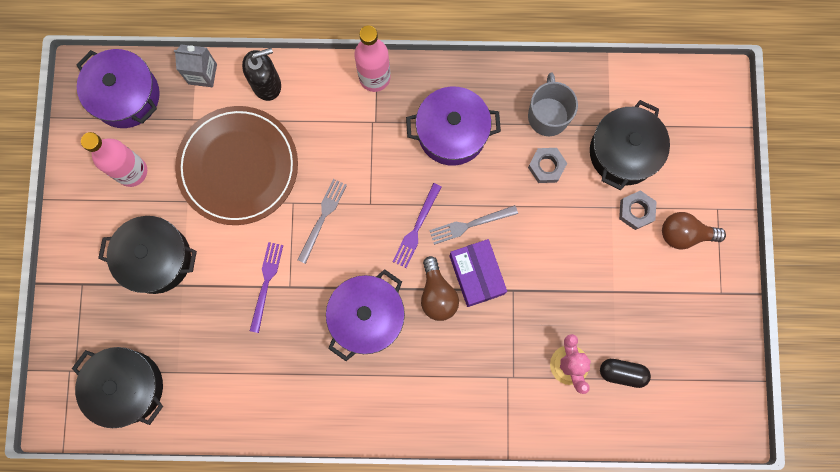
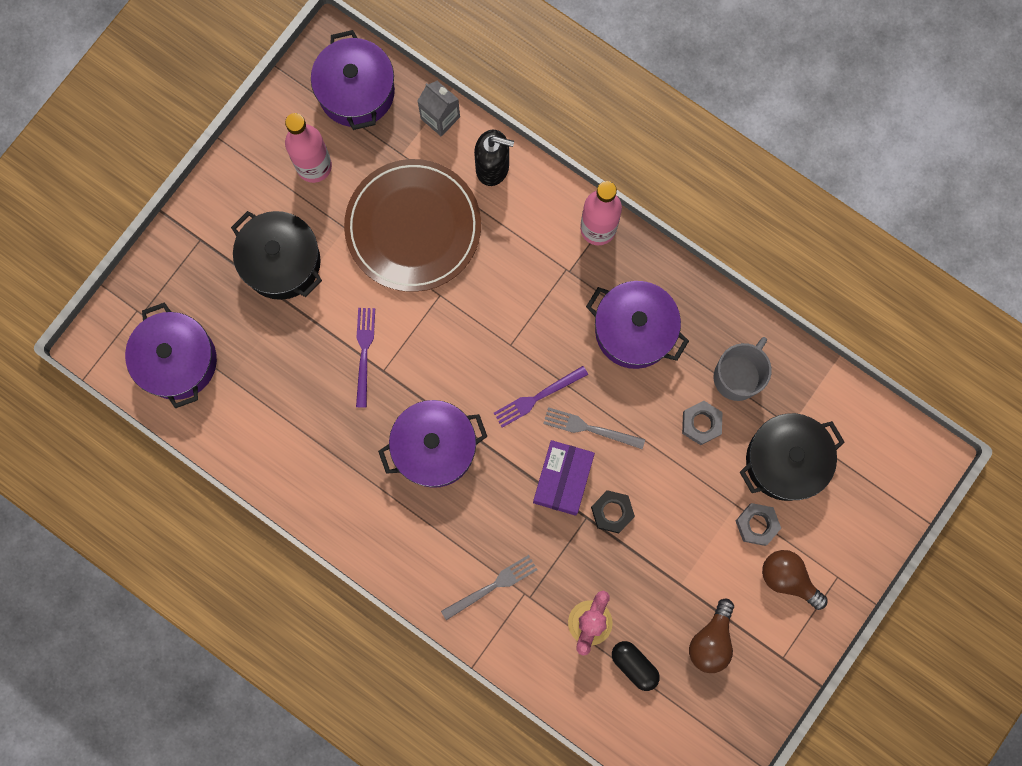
camera: 35 degrees right, 0 degrees up
(127, 387) = (177, 361): black pot -> purple pot
(266, 283) = (364, 353): purple fork -> purple fork turned 45 degrees counterclockwise
(322, 218) = (457, 328): grey fork -> grey fork (492, 586)
(437, 294) = (513, 472): brown light bulb -> brown light bulb (711, 640)
(528, 274) = (612, 512): none -> black nut

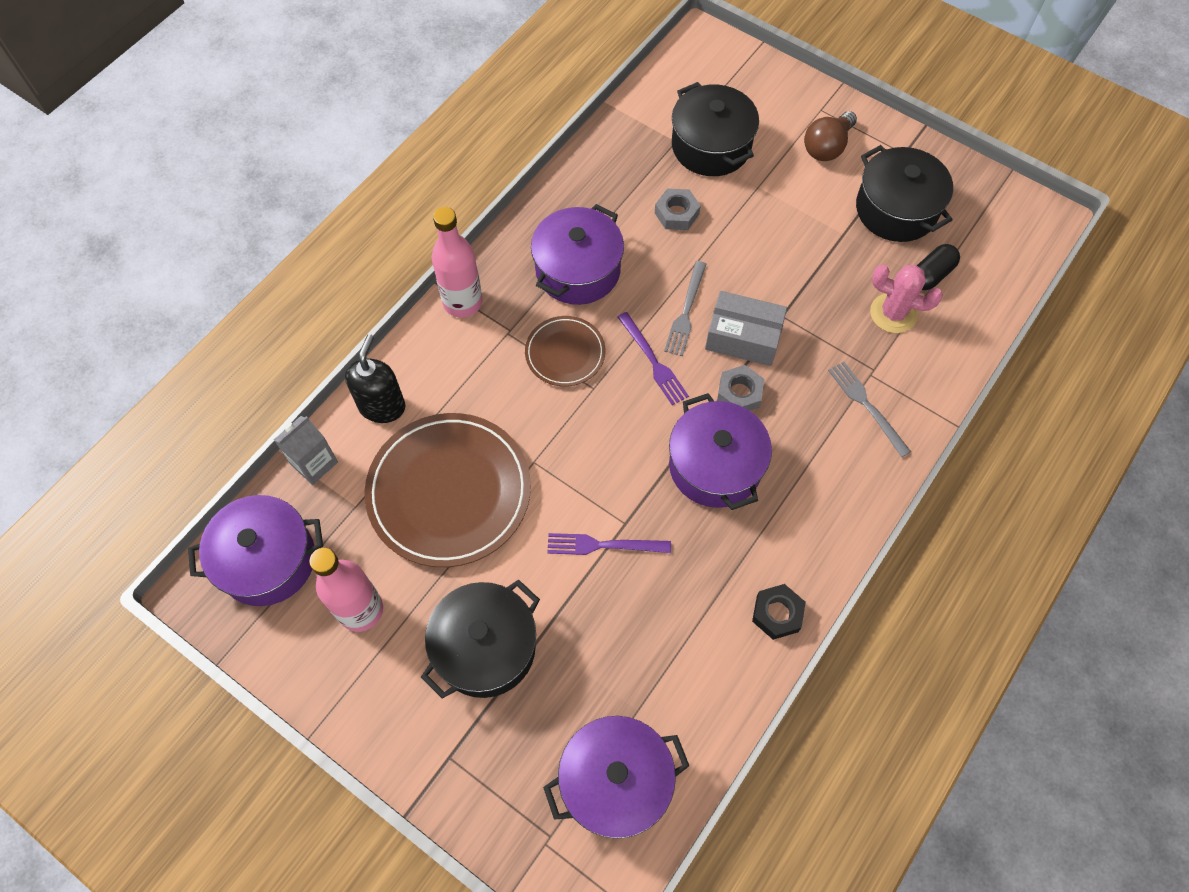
camera: 90 degrees left, 15 degrees down
(545, 320) = (565, 353): none -> brown plate
(563, 479) = (743, 337): purple box -> grey box
(612, 512) = (774, 292): black nut -> black nut (777, 614)
(711, 640) = (896, 209): brown light bulb -> black pot
(737, 376) = (626, 182): grey mug -> none
(757, 524) = (776, 170): grey nut -> grey nut (739, 393)

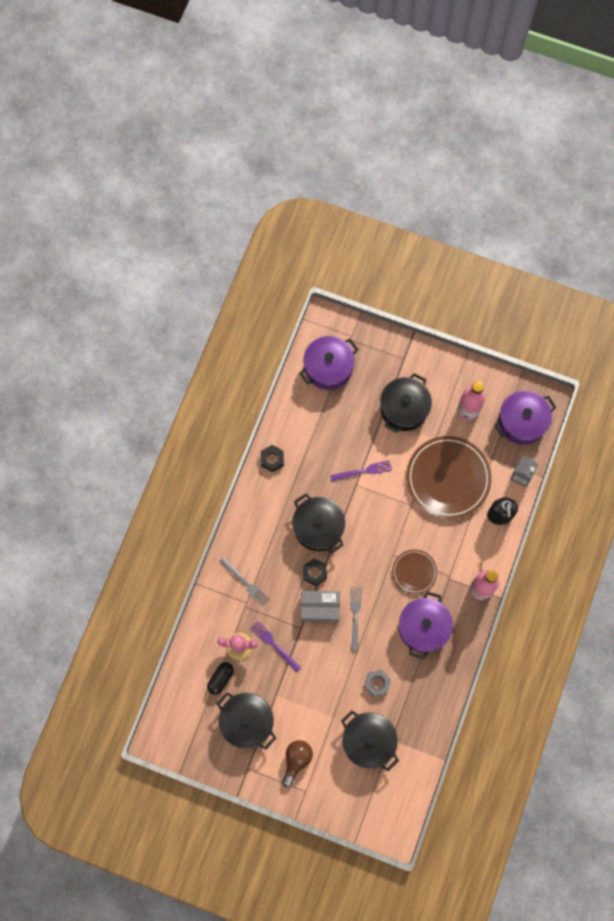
camera: 165 degrees right, 10 degrees up
(653, 361) = (365, 580): purple fork -> purple fork (274, 644)
(715, 466) = (318, 527): purple pot -> black pot
(739, 393) = (314, 572): grey nut -> black nut

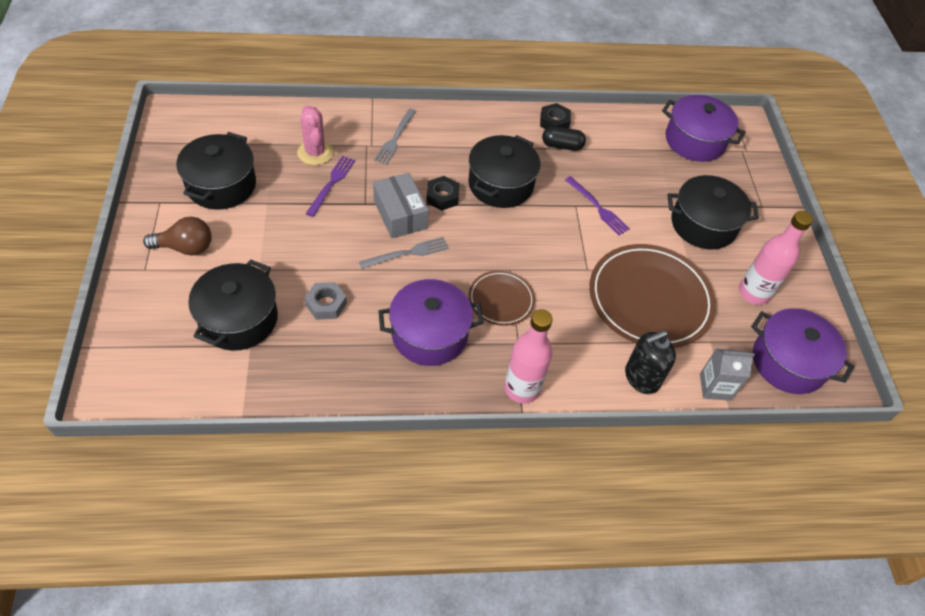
camera: 60 degrees right, 20 degrees down
(220, 679) = (267, 147): black capsule -> black capsule (562, 146)

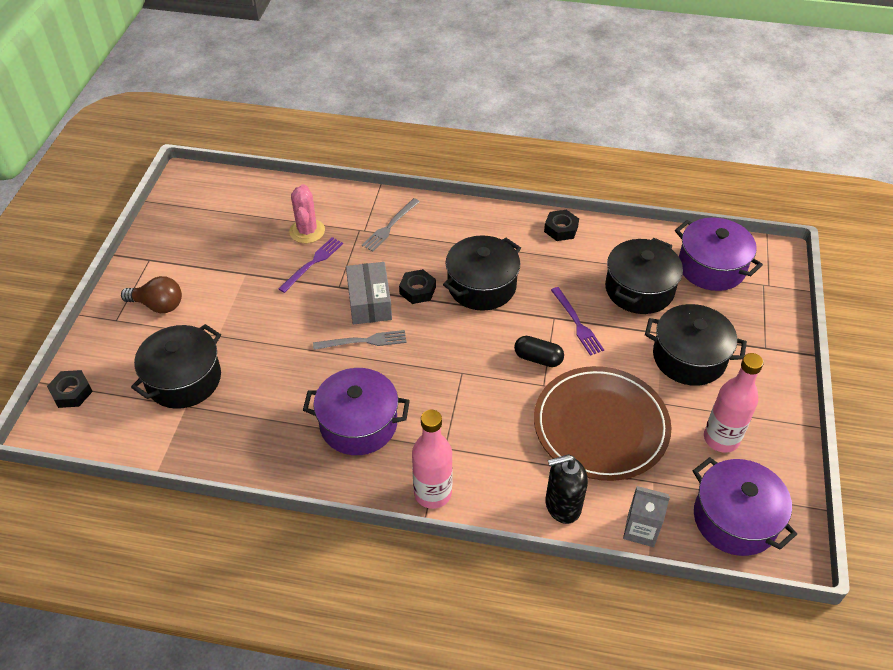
camera: 20 degrees right, 5 degrees down
(121, 352) = (71, 392): none -> black nut
(221, 185) = (209, 251): black pot -> black pot (639, 289)
(326, 304) = (269, 378): grey nut -> none
(501, 300) = (442, 402): brown plate -> none
(562, 146) = (560, 254): black capsule -> black capsule (538, 358)

